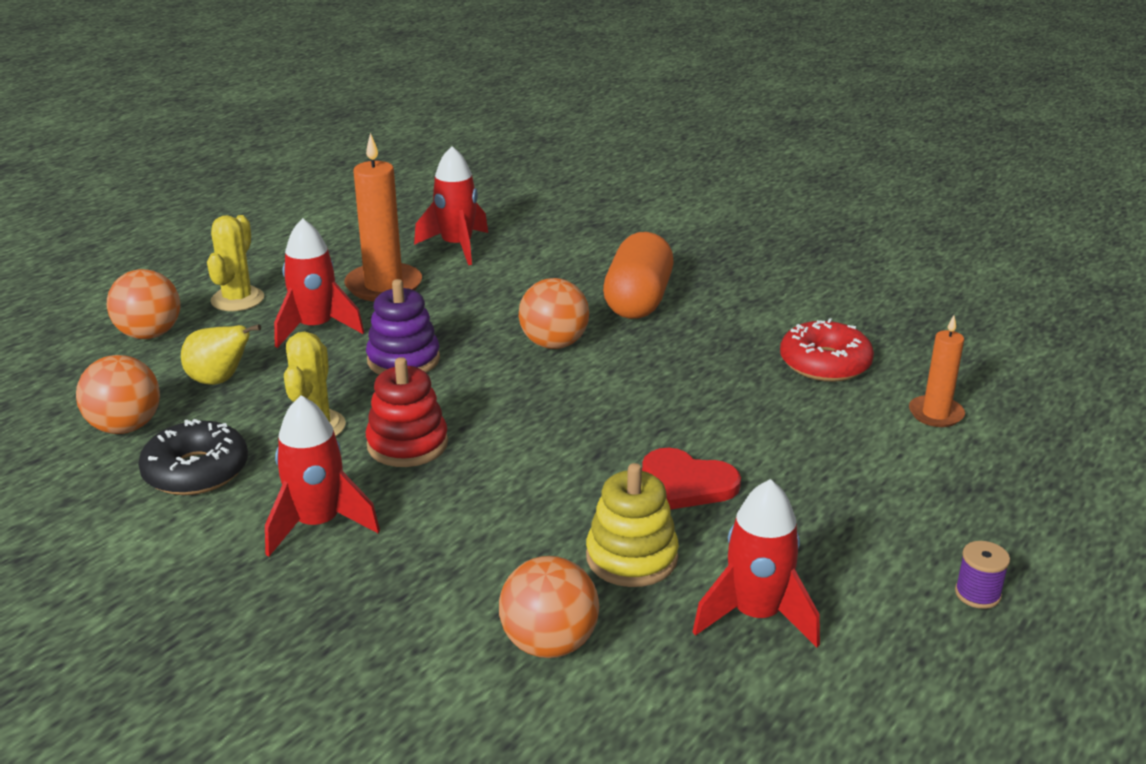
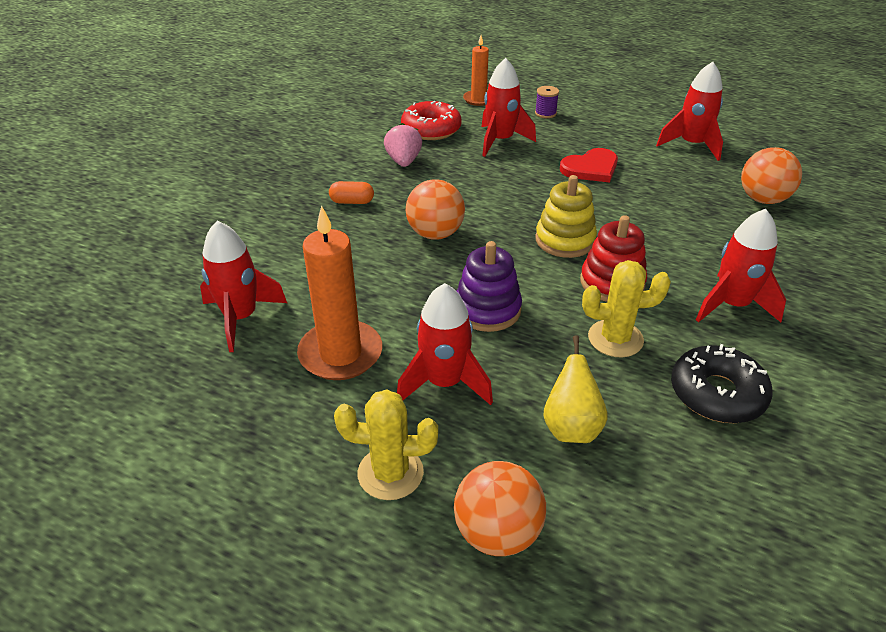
camera: 100 degrees left, 10 degrees up
(125, 427) = (685, 474): orange ball -> none
(631, 557) = (673, 181): yellow stacking toy -> yellow stacking toy (565, 240)
(638, 300) = (352, 202): orange capsule -> orange capsule, size x0.44
(687, 483) = (591, 168): red heart -> red heart turned 45 degrees clockwise
(730, 337) = (403, 161): none -> pink strawberry
(784, 416) = (501, 141): none -> red rocket
(977, 594) = (633, 96): purple spool -> purple spool (545, 113)

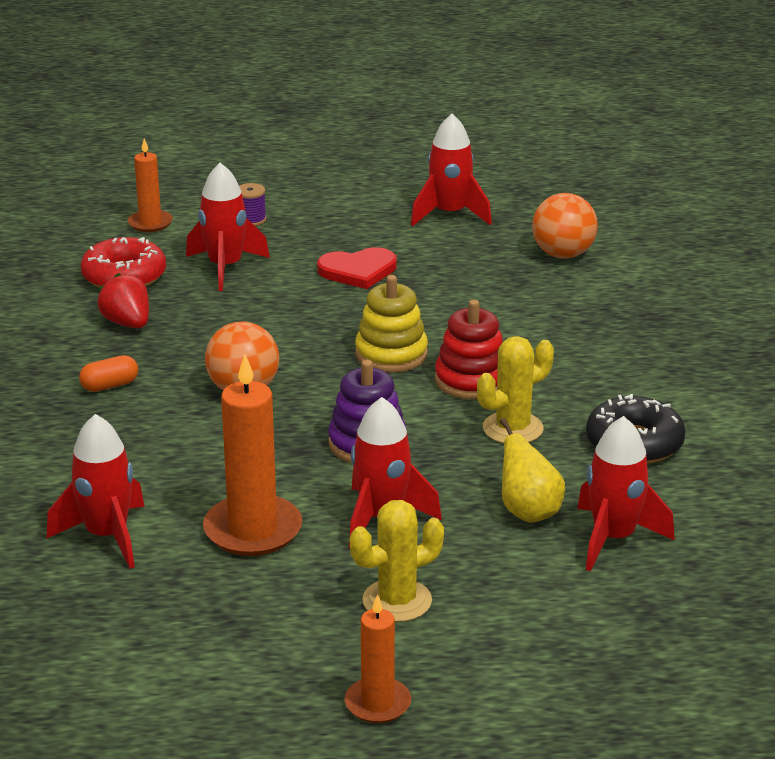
camera: 30 degrees left, 10 degrees down
(284, 582) = (377, 703): none -> orange candle
(403, 161) = (127, 323): pink strawberry -> red strawberry
(497, 533) = (527, 605): orange ball -> none
(591, 168) = (358, 271): red heart -> red heart turned 45 degrees clockwise
(732, 305) = (598, 365): red rocket -> red rocket (613, 538)

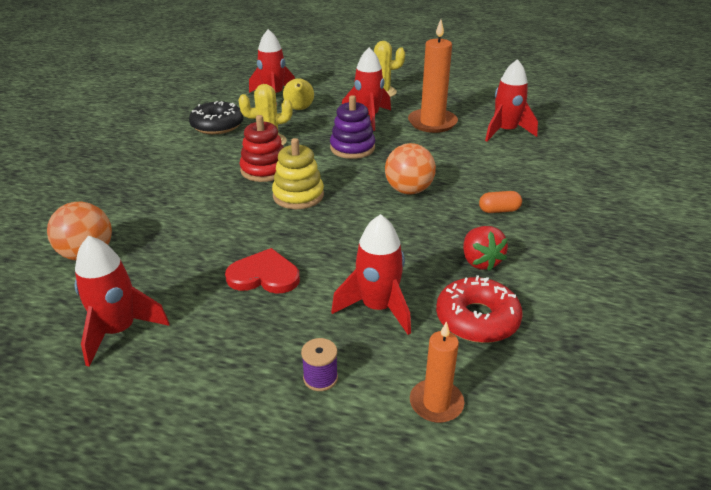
camera: 160 degrees left, 5 degrees up
(377, 703) = (407, 71): orange candle -> none

